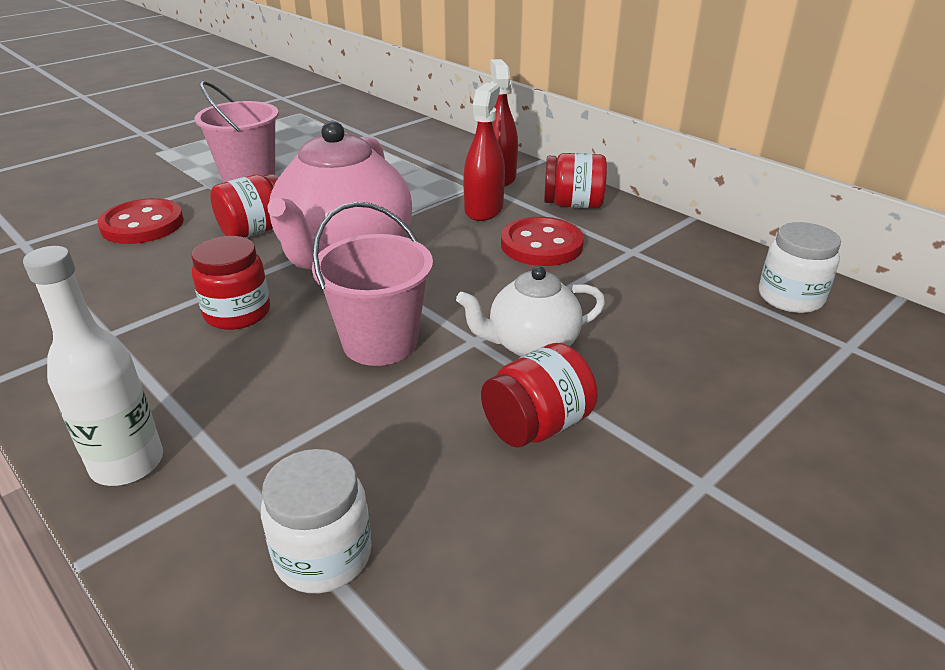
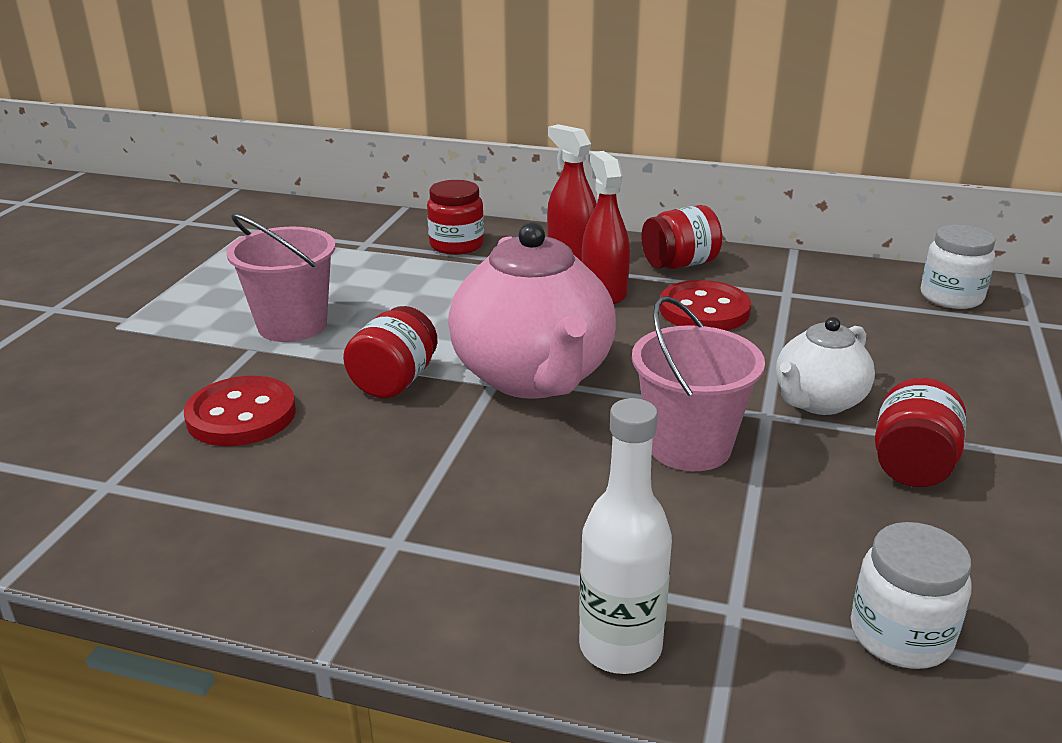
camera: 30 degrees left, 5 degrees down
(237, 313) = (508, 469): red jar -> red jar (456, 245)

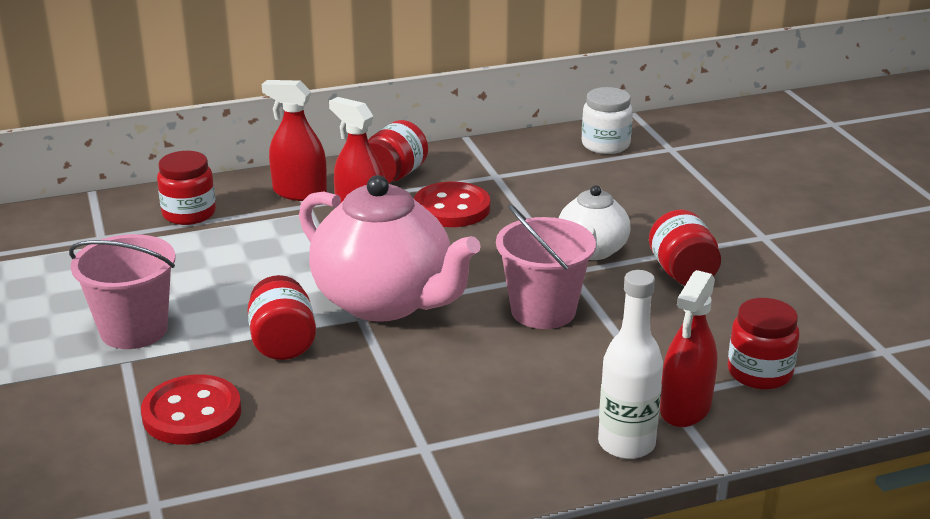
camera: 35 degrees left, 0 degrees up
(745, 636) = (685, 408): none -> red spray bottle
(900, 635) = (759, 373): white jar -> red jar

